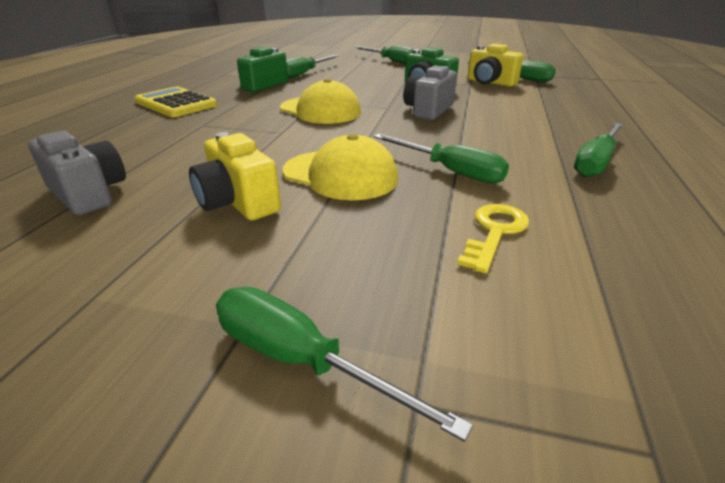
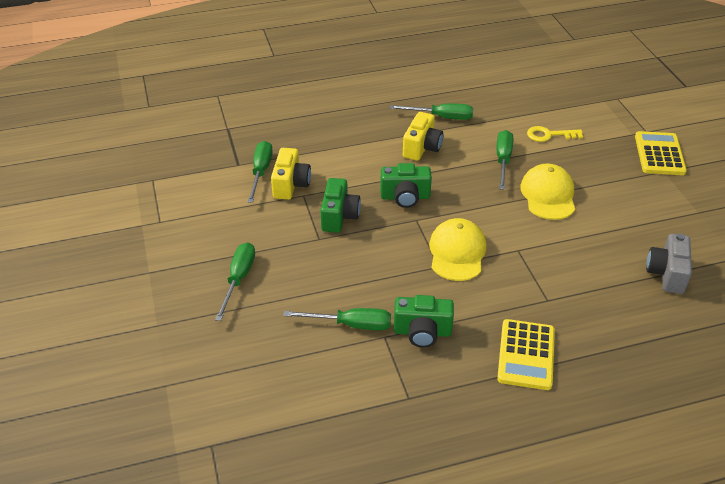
camera: 120 degrees left, 10 degrees up
(238, 202) = (611, 215): yellow camera -> yellow camera (422, 148)
(302, 361) = (659, 154): green screwdriver -> yellow calculator
(428, 110) = (405, 197): grey camera -> green camera

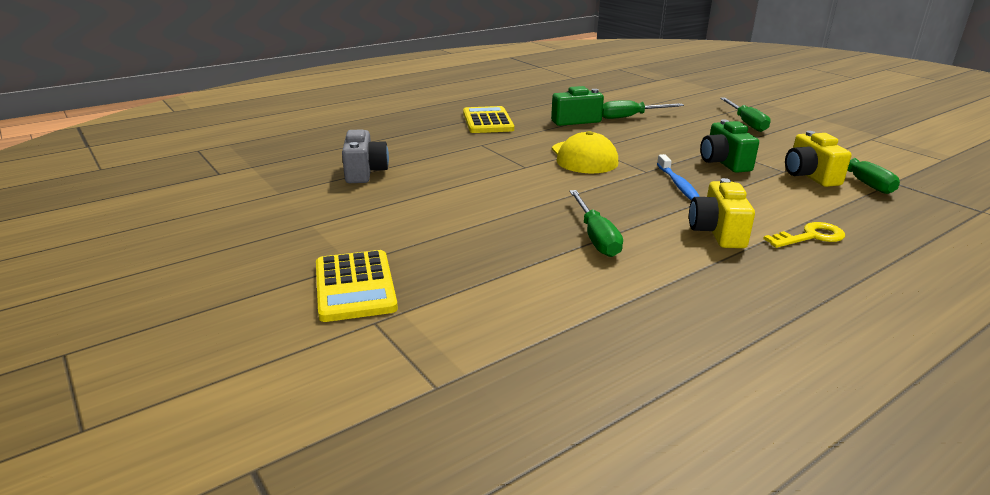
camera: 160 degrees right, 15 degrees down
(405, 197) = (678, 185): green camera -> blue toothbrush
(441, 117) = (739, 277): green screwdriver -> none
(548, 195) = (514, 211): yellow cap -> none
(549, 135) = (547, 282): yellow key -> yellow key (810, 236)

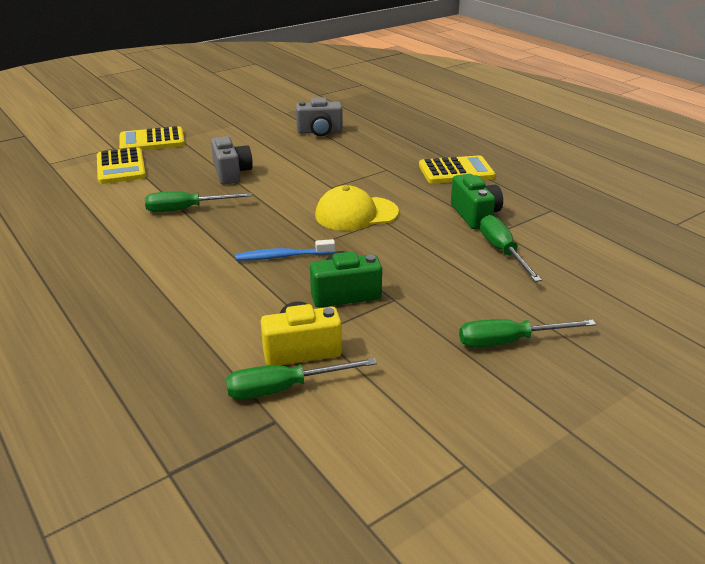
camera: 90 degrees right, 5 degrees up
(462, 301) = (121, 167): none -> yellow calculator
(489, 217) = (231, 173): none -> grey camera
(717, 232) = (176, 262): yellow camera -> none
(810, 236) = (151, 309): yellow key -> none

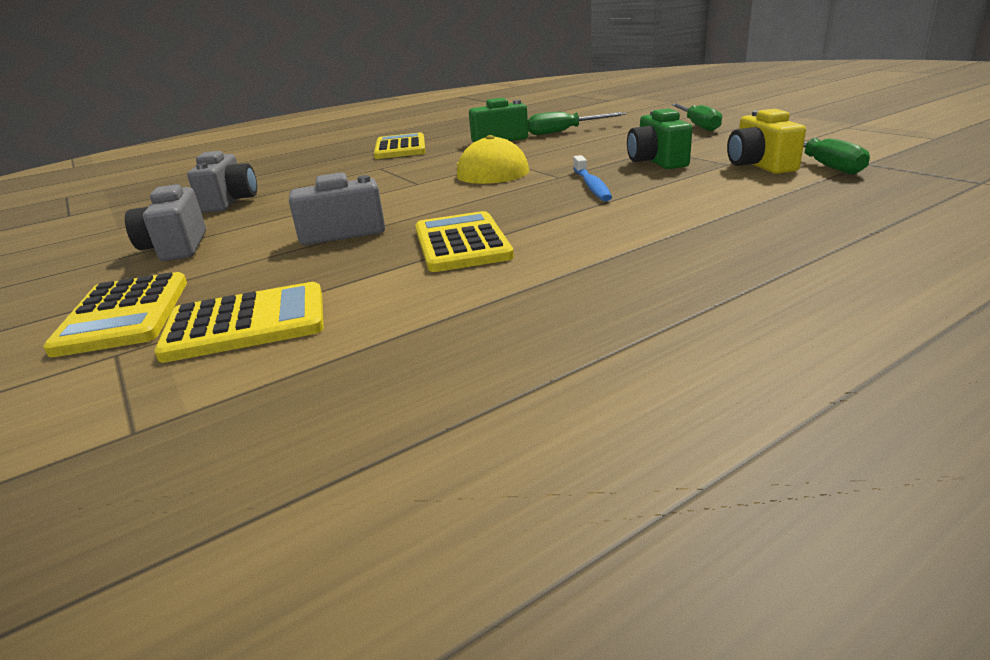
camera: 85 degrees left, 5 degrees down
(186, 209) = (461, 243): green screwdriver -> yellow calculator
(237, 134) = (176, 247): none -> grey camera

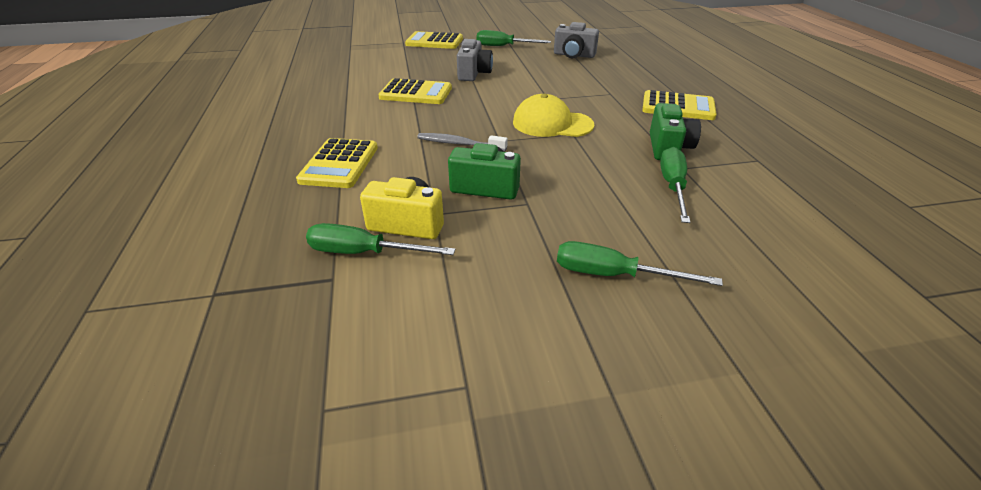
camera: 110 degrees right, 10 degrees up
(176, 247) = (503, 46): grey camera -> green screwdriver
(246, 323) = (396, 55): yellow calculator -> yellow calculator (339, 164)
(591, 186) = (459, 144): blue toothbrush -> grey toothbrush

